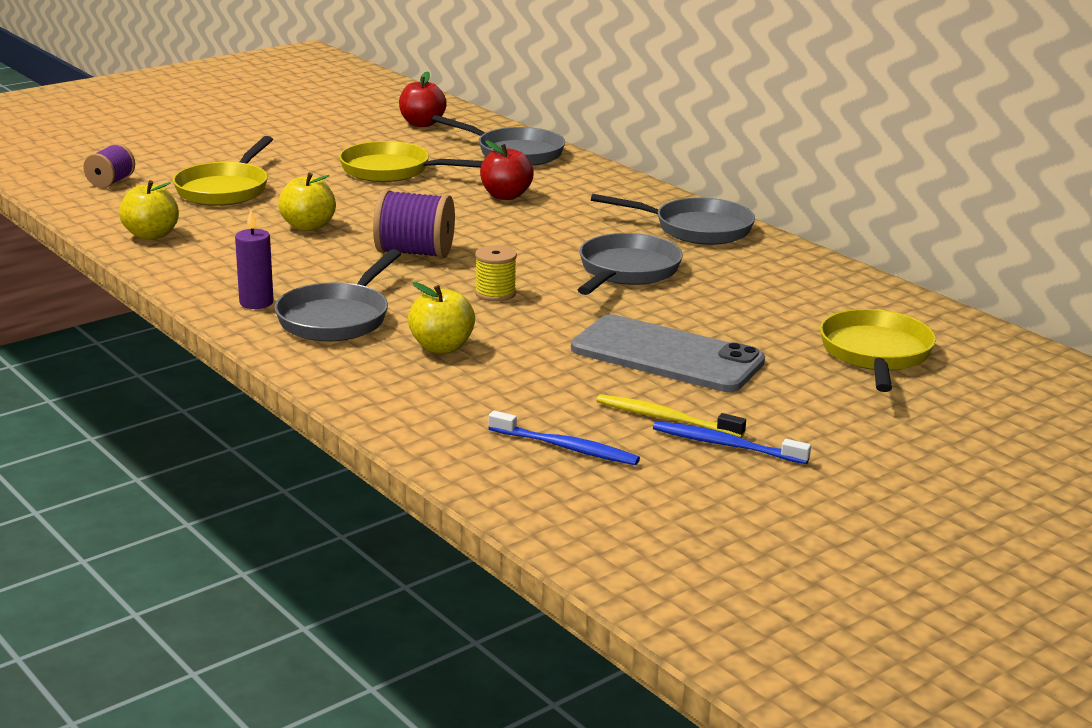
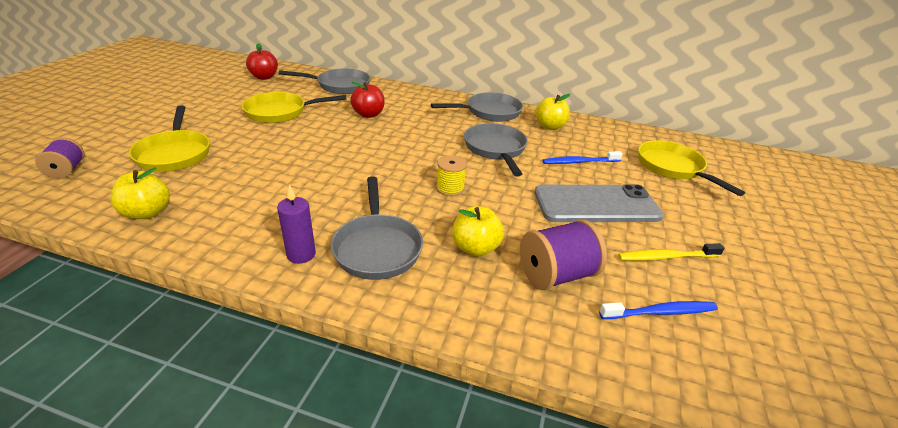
camera: 35 degrees left, 10 degrees up
(308, 226) = (269, 169): yellow apple -> yellow apple (550, 126)
(415, 253) = (364, 171): purple spool -> purple spool (556, 275)
(726, 445) = (721, 265): blue toothbrush -> blue toothbrush (579, 162)

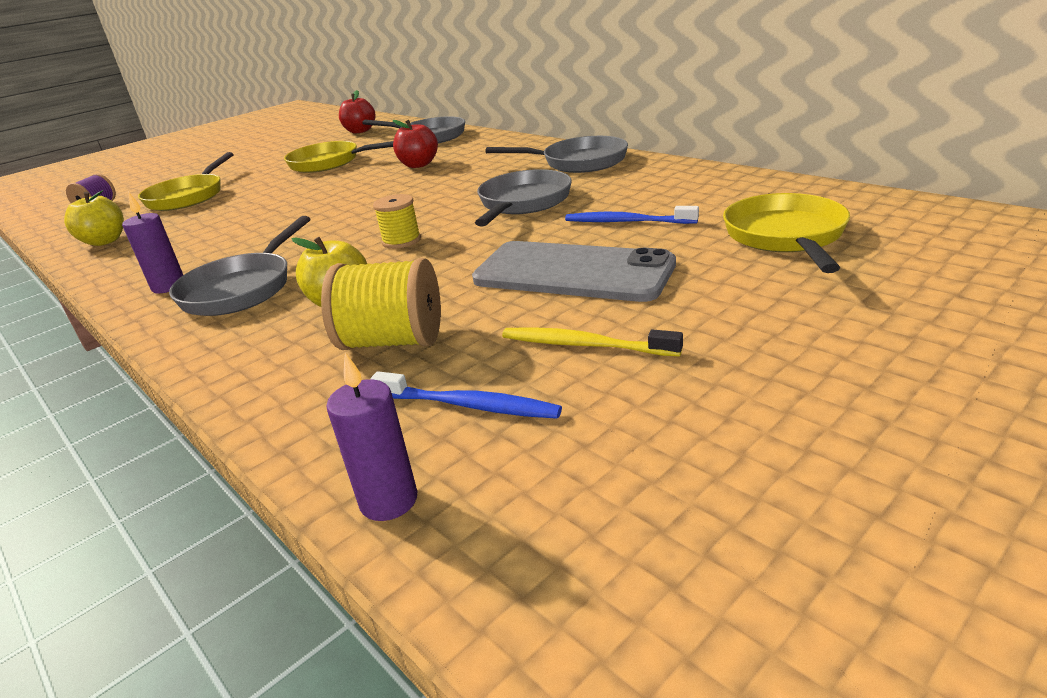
camera: 35 degrees right, 5 degrees down
(550, 126) = (646, 179): yellow apple -> none
(556, 275) = (393, 341): purple spool -> yellow spool
(702, 389) = (389, 501): none -> purple candle

